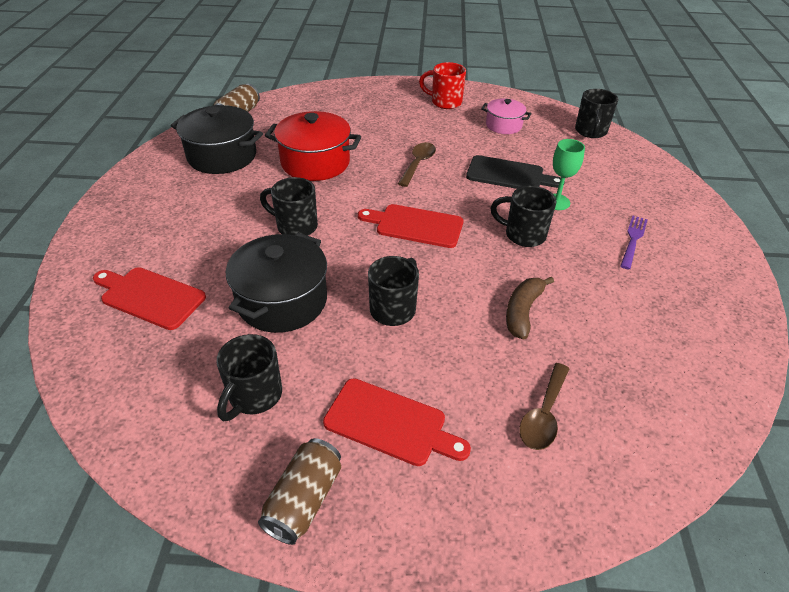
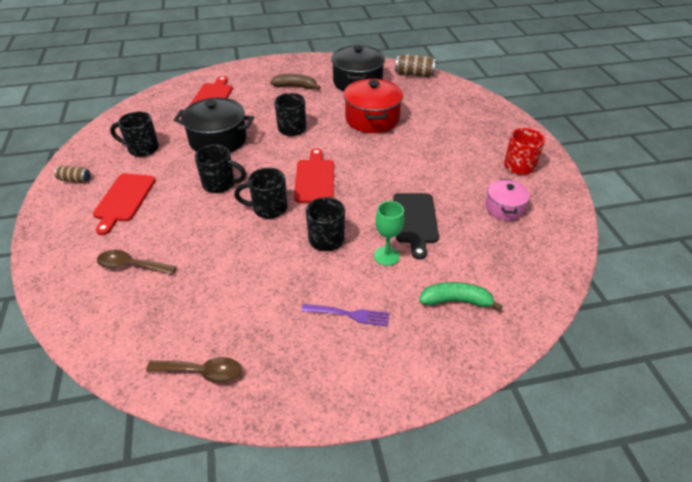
camera: 75 degrees right, 0 degrees up
(304, 500) = (75, 180): brown can -> brown can, size x0.61
(418, 164) = (400, 166): brown spoon -> brown spoon (202, 372)
(523, 311) = (230, 246): brown banana -> brown banana (295, 87)
(590, 132) = (542, 275): black mug -> black mug (268, 208)
(617, 178) = (456, 301): none -> green banana

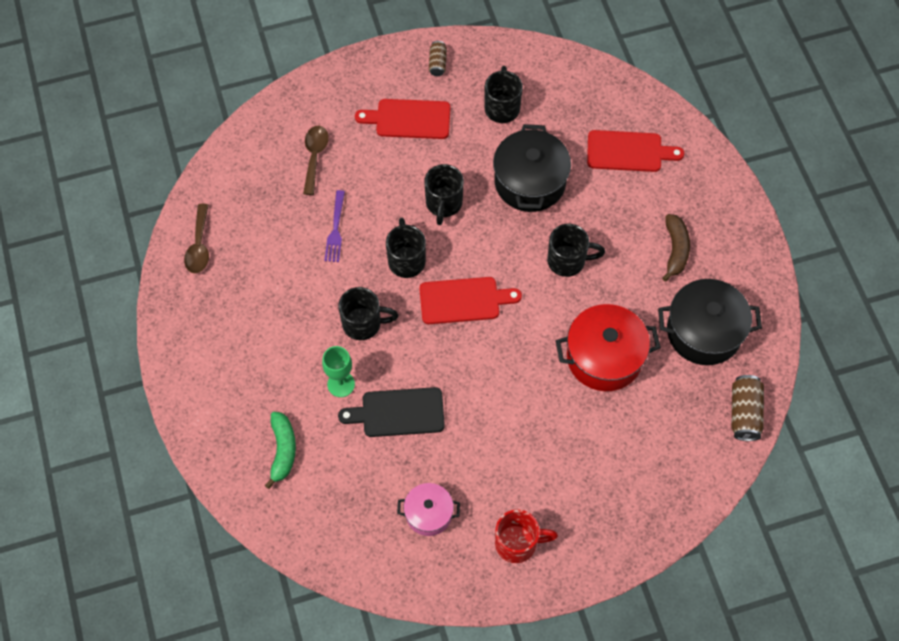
camera: 85 degrees right, 20 degrees up
(349, 314) = (262, 353): purple fork -> purple fork (335, 229)

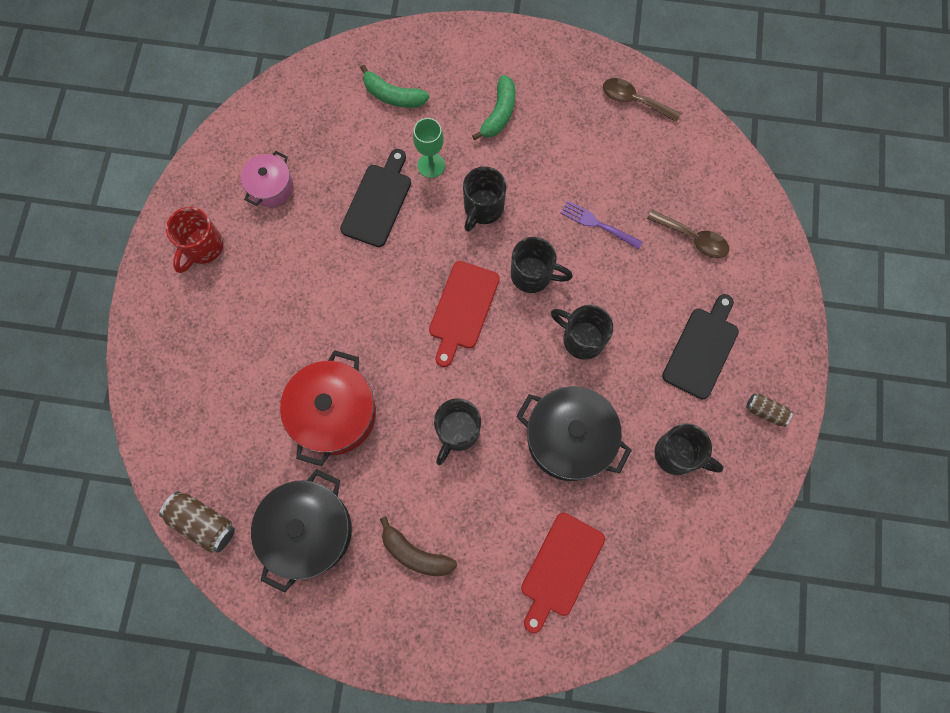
camera: 115 degrees right, 10 degrees up
(261, 350) = (499, 114): none -> green banana
(409, 119) = (701, 349): red cutting board -> black cutting board

